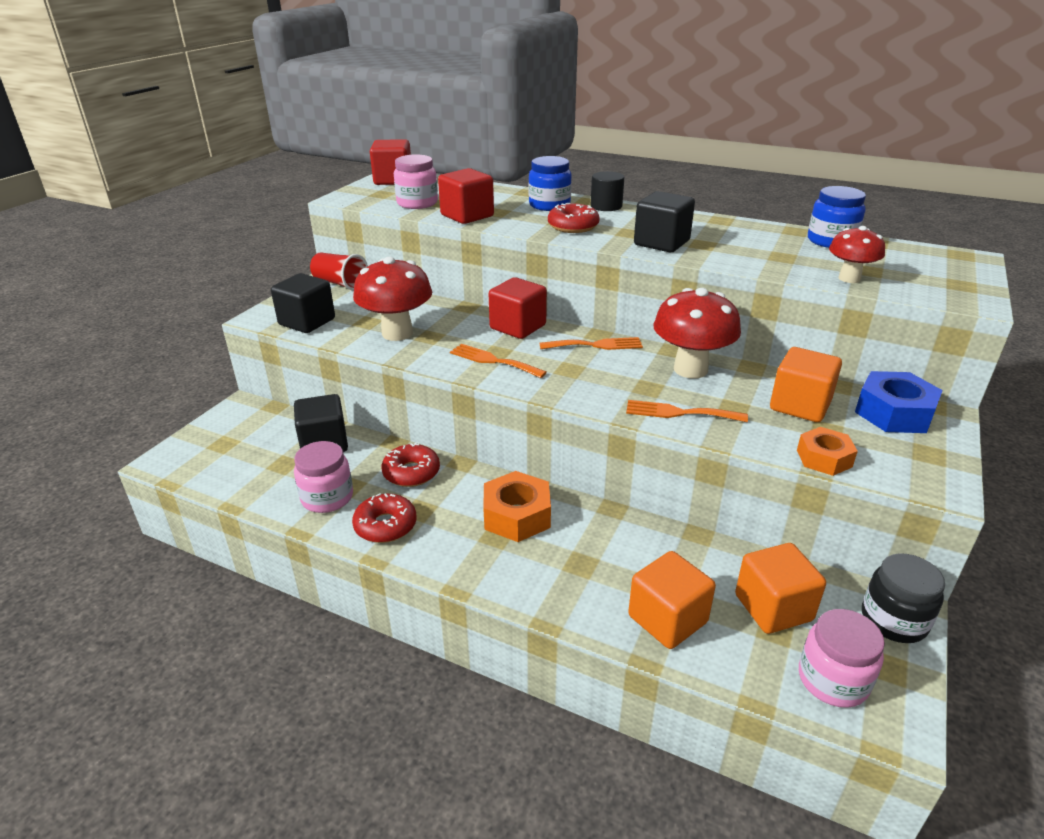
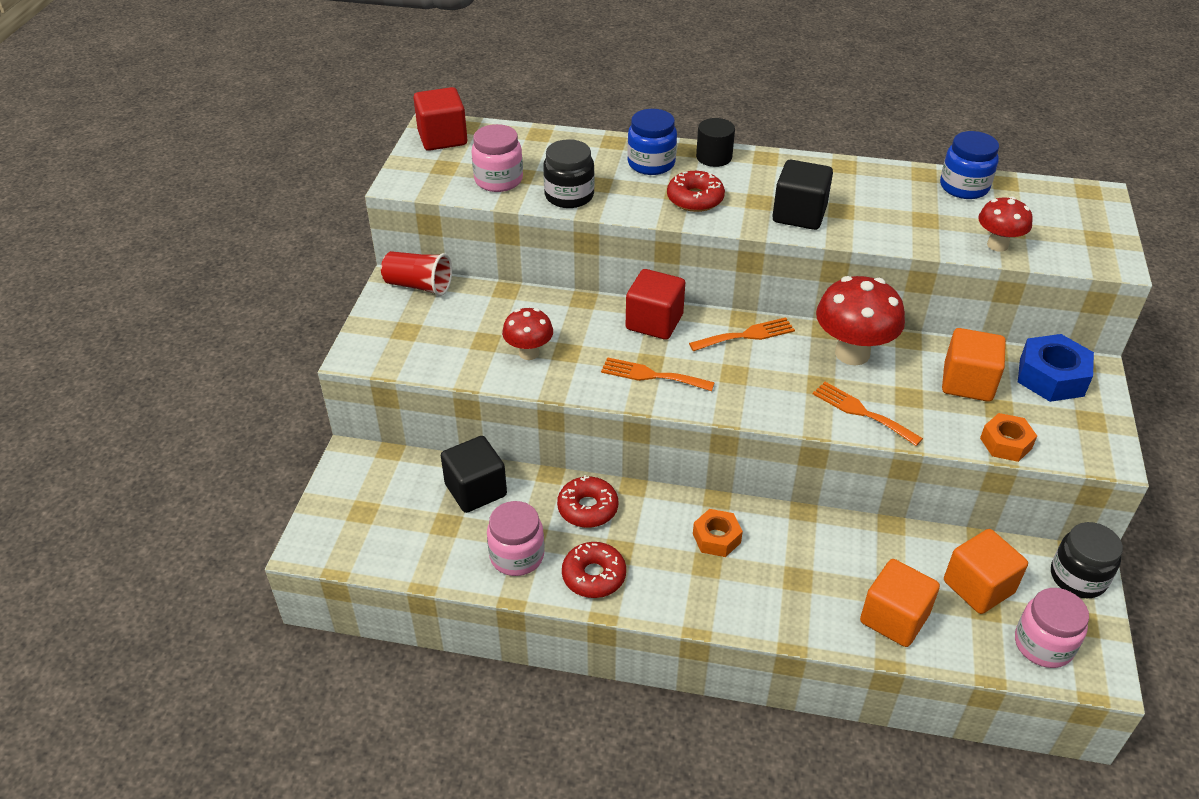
camera: 15 degrees left, 10 degrees up
(307, 322) = (417, 352): black cube -> none
(397, 333) = (529, 353): red mushroom -> red mushroom, size x0.59
(467, 216) = (569, 196): red cube -> black jar
(517, 515) = (716, 538): orange nut -> orange nut, size x0.65
(679, 413) = (861, 412): orange fork -> orange fork turned 45 degrees clockwise

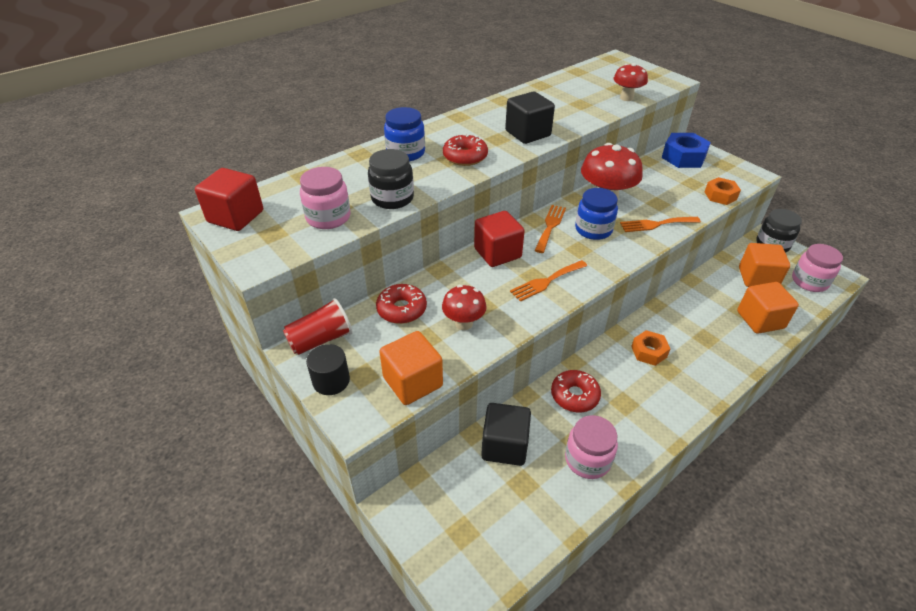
camera: 50 degrees left, 0 degrees up
(594, 576) = (637, 428): red donut -> red donut (401, 309)
(714, 157) = (433, 130): black cylinder -> black cylinder (331, 381)
(964, 187) = (567, 82): blue jar -> blue jar (593, 229)
(967, 383) = (664, 181): orange cube -> orange cube (413, 382)

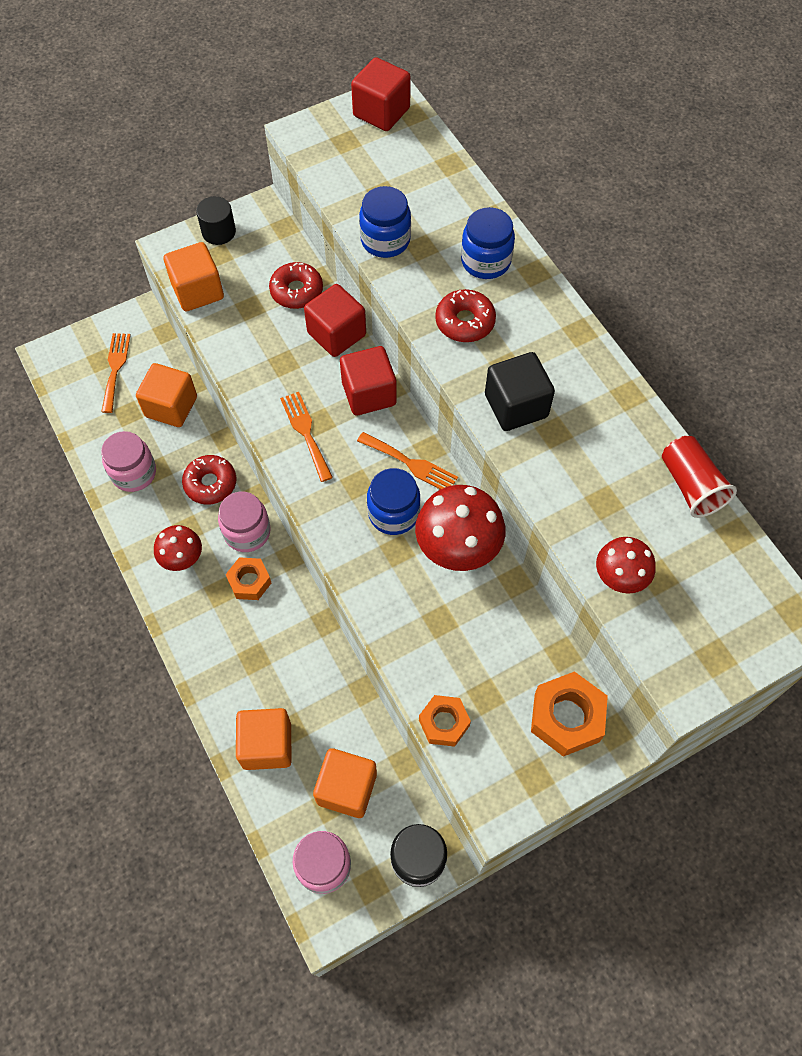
camera: 100 degrees right, 20 degrees up
(321, 340) = (272, 225): red cup -> red cup (690, 485)
(328, 217) = (361, 184): pink jar -> pink jar (247, 532)
(392, 198) = (385, 240): black jar -> blue jar
(444, 278) = (336, 334): none -> red cube
(463, 323) = (261, 341): red mushroom -> red mushroom (183, 559)
(504, 446) = (171, 407): black cube -> orange cube
(656, 224) = (389, 597): orange fork -> orange fork (115, 368)
(683, 157) = (566, 717): blue nut -> orange nut

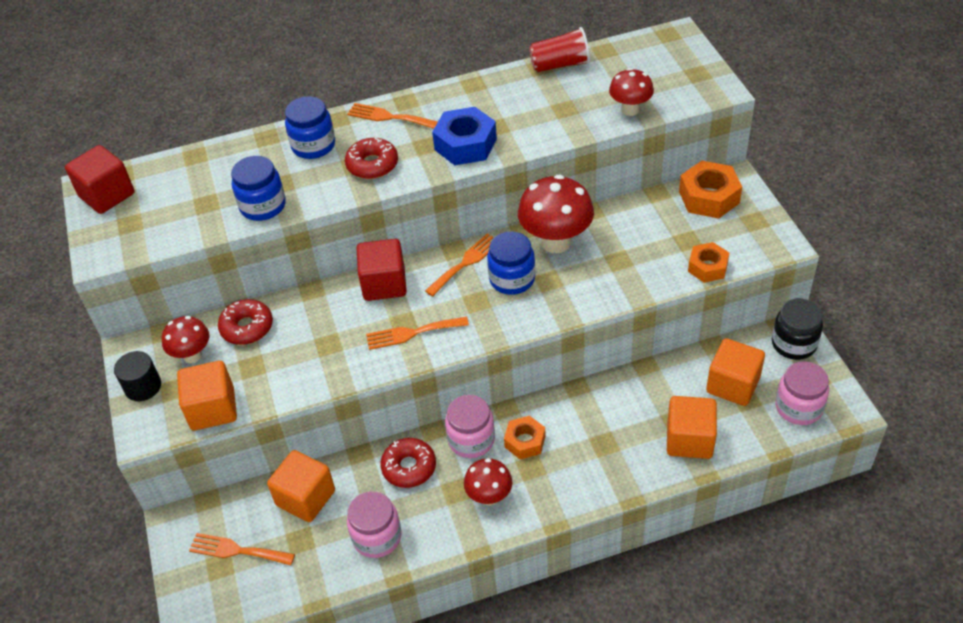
camera: 75 degrees left, 15 degrees down
(258, 258) = (192, 355): none -> red mushroom
(336, 334) = (310, 301): red cube -> none
(516, 406) = (465, 144): black cube -> blue nut
(548, 320) = (389, 117): none -> orange fork

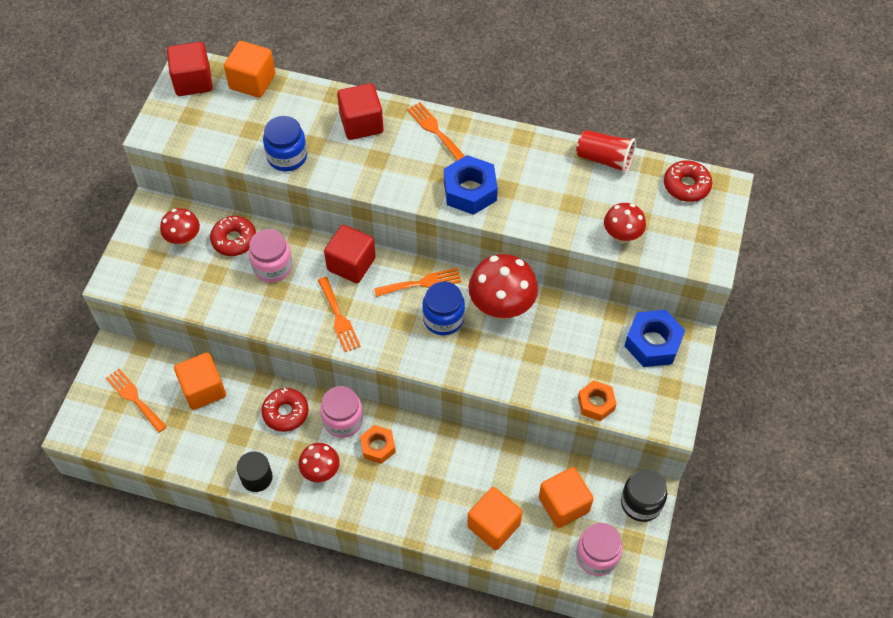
camera: 30 degrees right, 10 degrees up
(143, 386) = (137, 244): black cylinder -> black cylinder (256, 477)
(213, 409) = (167, 291): orange cube -> orange cube (252, 81)
(313, 145) = (361, 124): blue jar -> red cube
(372, 165) = (389, 167): red donut -> red donut (686, 186)
(377, 537) = (226, 450): pink jar -> pink jar (272, 267)
(412, 333) = (339, 318): orange fork -> orange fork turned 135 degrees counterclockwise
(709, 197) = (652, 343): orange nut -> blue nut

